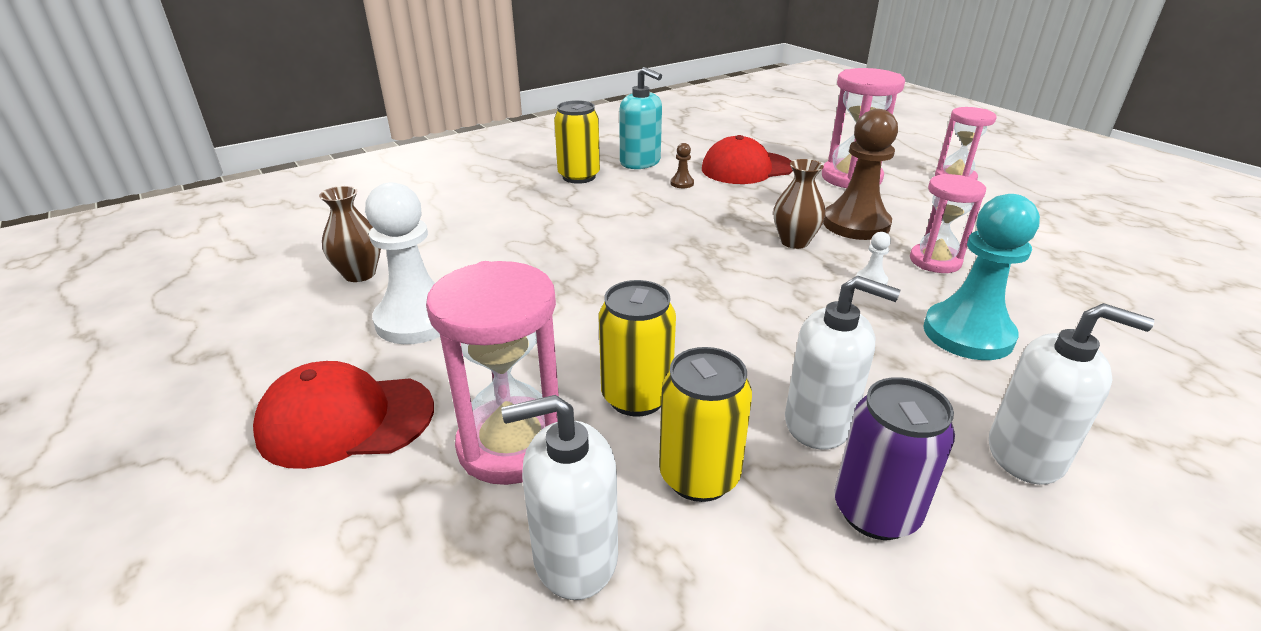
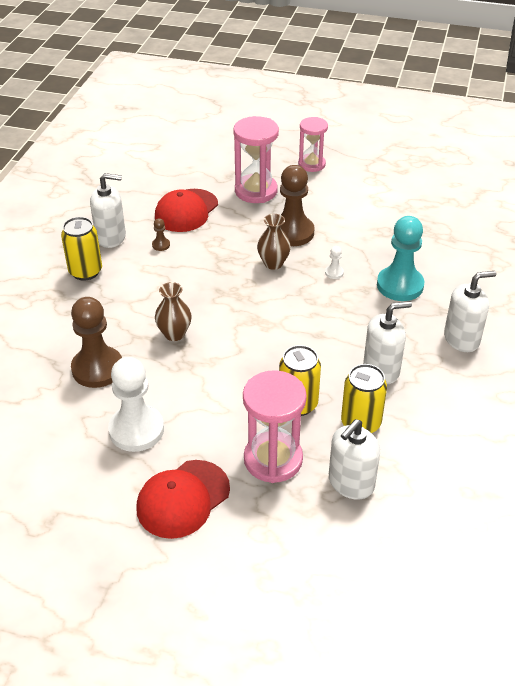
camera: 40 degrees left, 10 degrees up
(360, 274) = (55, 424): brown vase -> brown vase (174, 334)
(470, 249) = (97, 368): none -> brown pawn
(640, 162) = (111, 237): turquoise soap dispenser -> white soap dispenser
(875, 512) = (432, 397): purple can -> none
(935, 261) = (352, 242): pink hourglass -> none

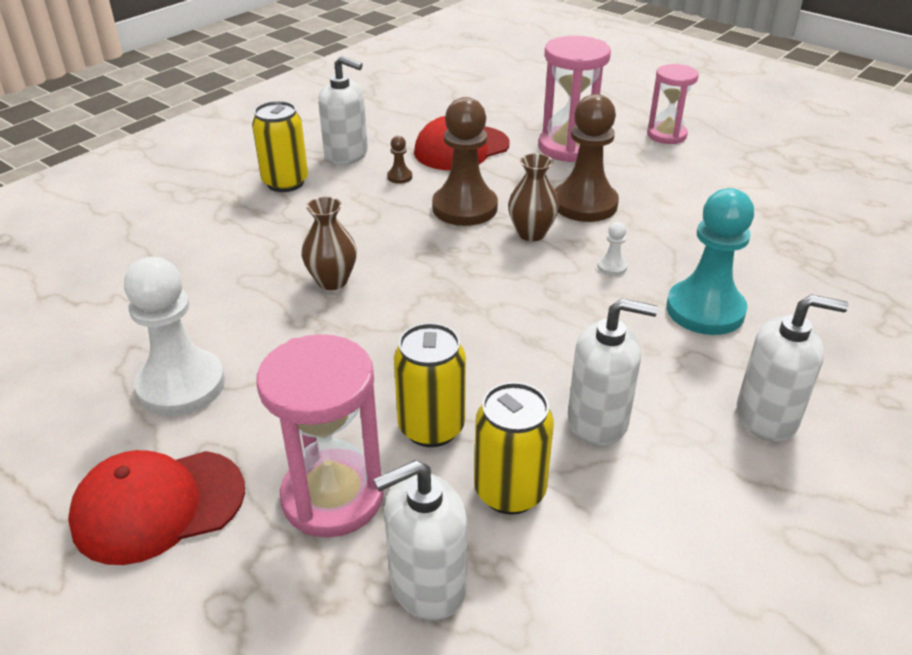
camera: 25 degrees right, 5 degrees down
(97, 368) = (202, 293): brown pawn -> brown pawn (464, 208)

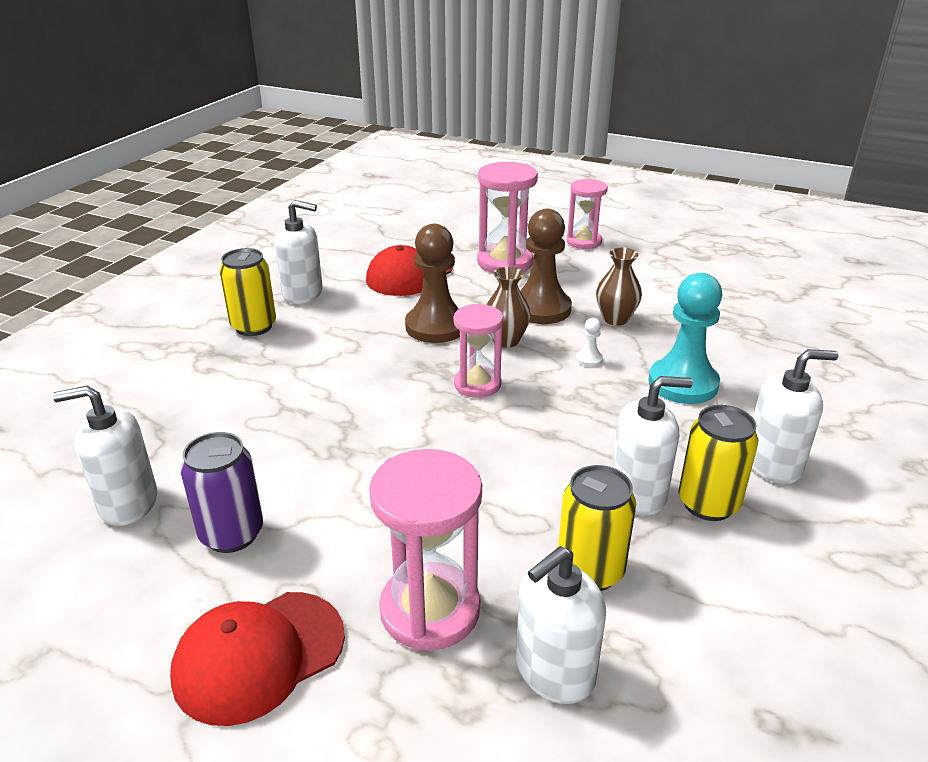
camera: 15 degrees left, 5 degrees down
(103, 338) = (128, 503): none -> white soap dispenser
(181, 385) = (232, 534): white pawn -> purple can
(332, 281) = (340, 410): brown vase -> brown vase (615, 319)
(399, 177) = (363, 307): brown pawn -> none
(431, 427) = (494, 528): yellow can -> yellow can (708, 504)
(480, 276) = (477, 384): none -> pink hourglass

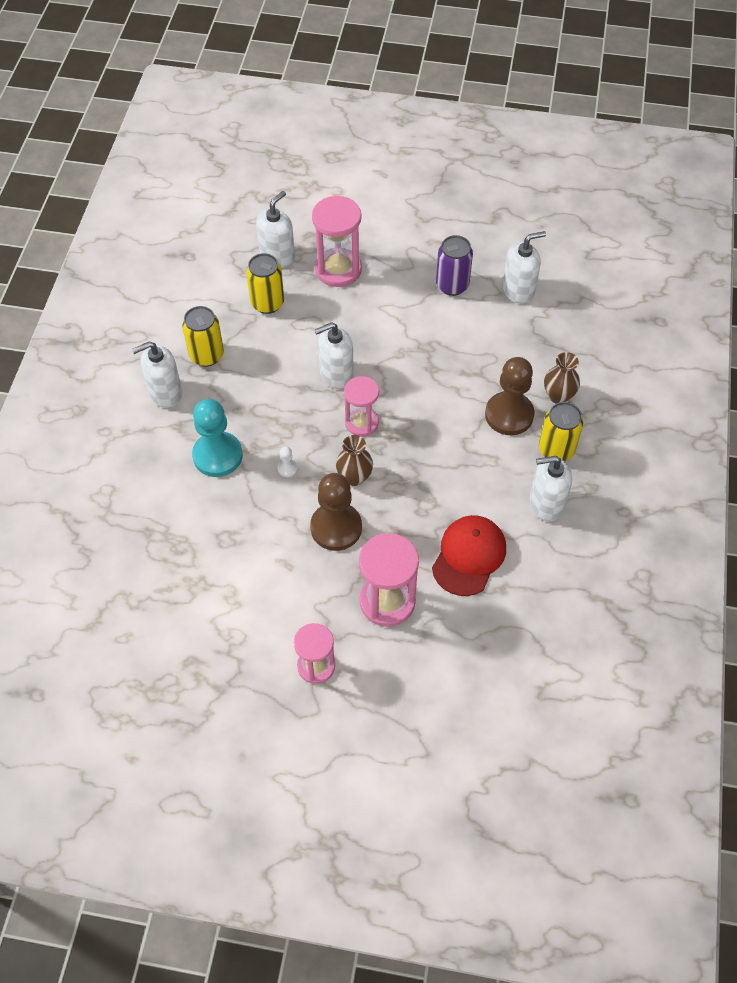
camera: 165 degrees right, 25 degrees up
(259, 656) = (403, 237): red cap -> none
(436, 326) = (415, 482): brown pawn -> brown pawn (509, 415)
(615, 319) = (271, 527): brown vase -> brown vase (558, 396)
(638, 493) = (246, 354): white soap dispenser -> white soap dispenser (336, 374)

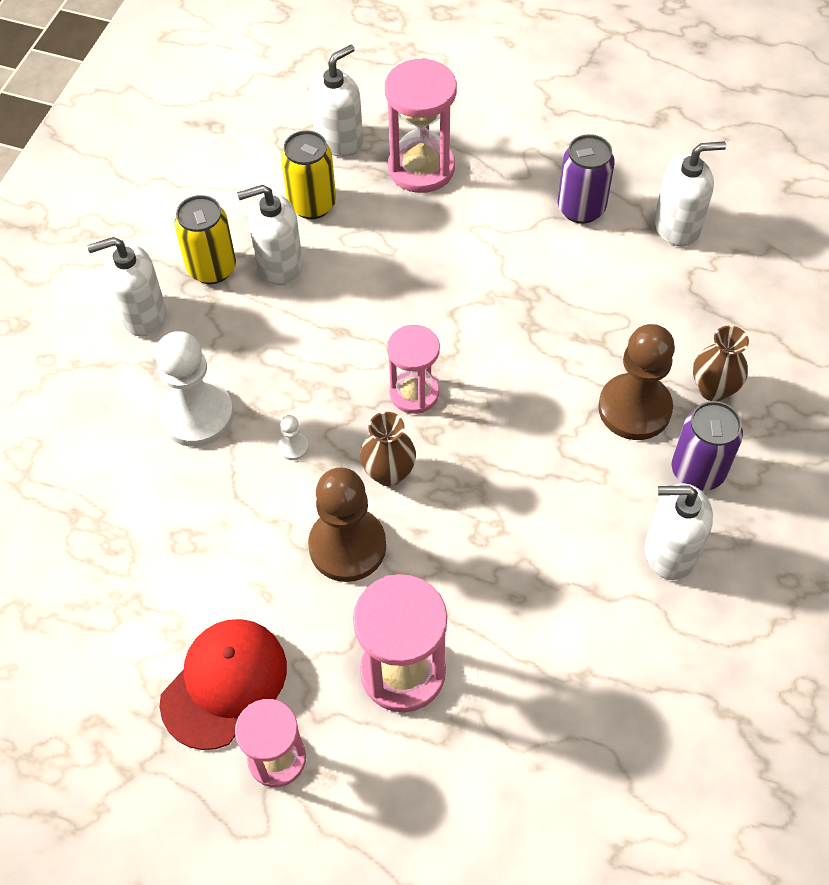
camera: 10 degrees right, 0 degrees up
(217, 455) = (197, 415): turquoise pawn -> white pawn
(336, 374) = (390, 317): white soap dispenser -> white soap dispenser (279, 265)
(469, 556) = (539, 618): red cap -> red cap (224, 683)
(556, 450) = (697, 471): yellow can -> purple can

